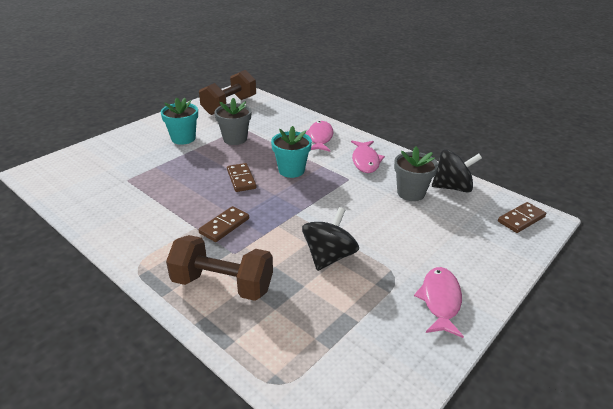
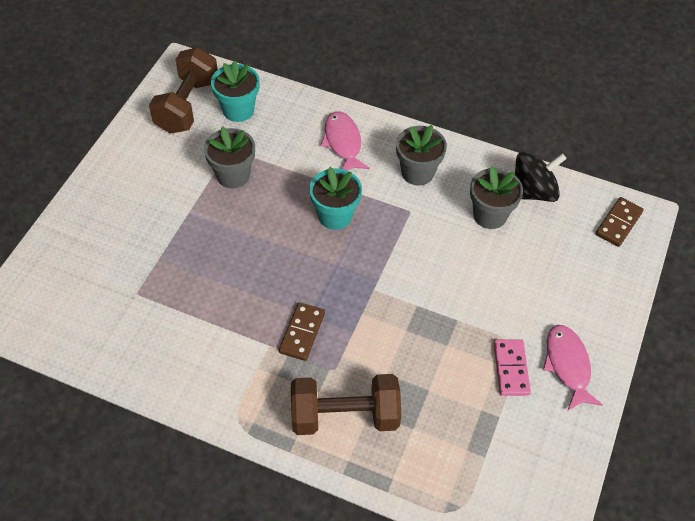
camera: 20 degrees left, 20 degrees up
(183, 138) = (162, 194): turquoise flower pot -> turquoise flower pot (238, 110)
(241, 179) = (281, 249): brown domino -> none
(329, 256) = (437, 342): black spinning top -> none
(365, 161) = (417, 172): pink fish -> grey flower pot
(385, 290) = (511, 369): none -> pink domino

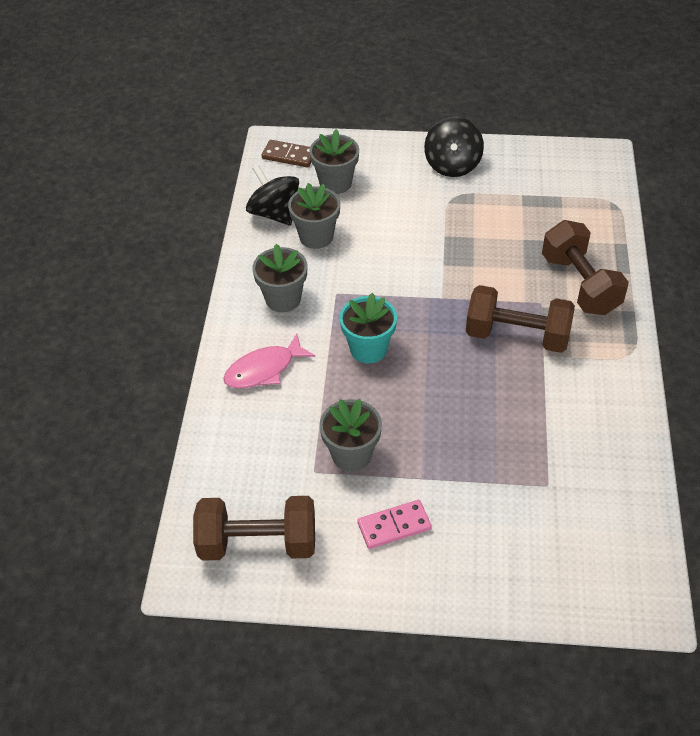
camera: 105 degrees left, 5 degrees down
(238, 110) = (247, 484): turquoise flower pot -> none
(302, 333) = (517, 335): brown domino -> brown dumbbell
(511, 369) = (474, 195): pink domino -> pink domino (394, 526)
(565, 251) = (335, 183): none -> grey flower pot
(567, 365) = (452, 165): pink fish -> black spinning top

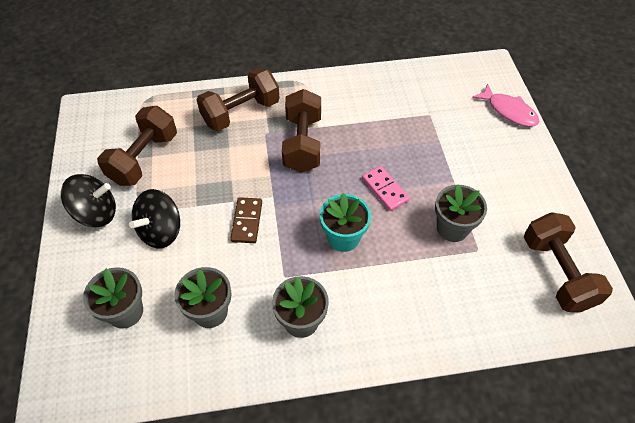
camera: 105 degrees left, 5 degrees up
(264, 369) = (391, 314): pink fish -> pink fish (509, 111)
(274, 213) = (178, 362): black spinning top -> black spinning top (161, 231)
(289, 156) = (78, 372): brown domino -> brown domino (247, 221)
(394, 526) = (500, 190): pink domino -> pink domino (385, 189)
(519, 199) = (144, 158): none -> brown dumbbell

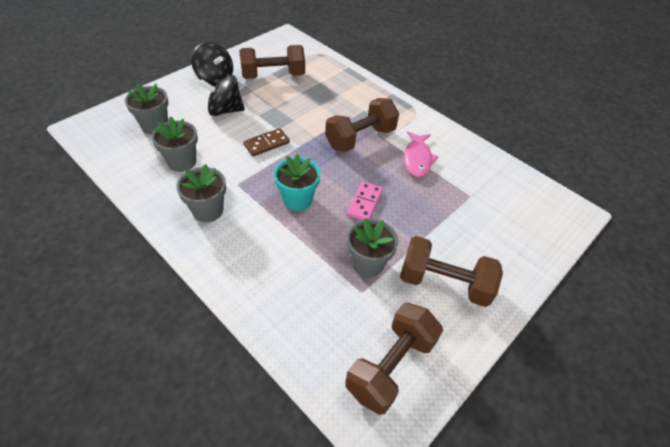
camera: 50 degrees right, 5 degrees down
(241, 113) = (354, 96): brown dumbbell -> brown dumbbell (444, 283)
(509, 111) = (539, 248): pink fish -> pink fish (417, 159)

